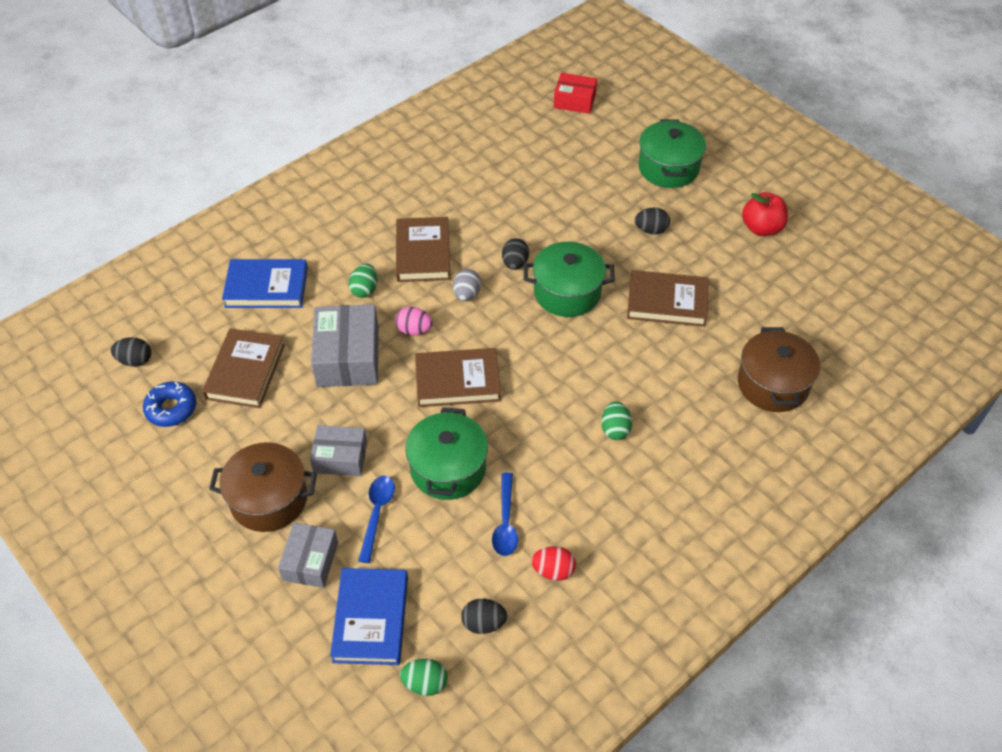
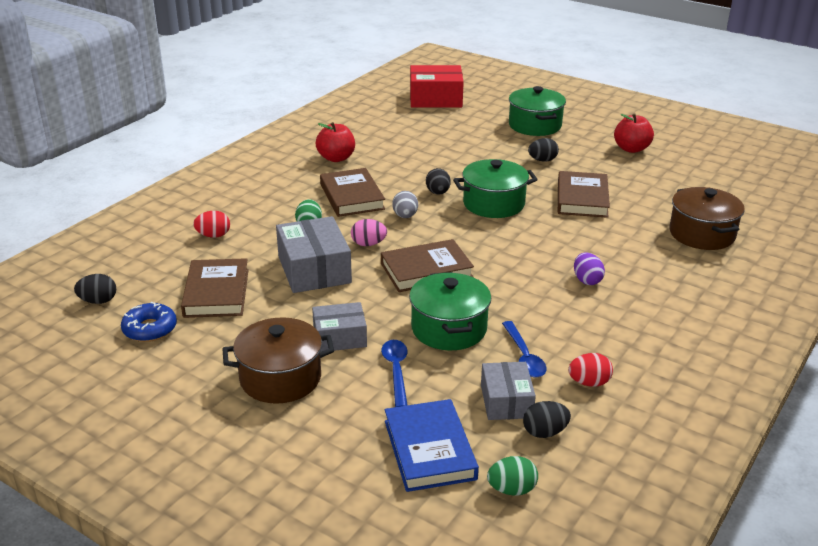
camera: 15 degrees left, 20 degrees down
(266, 287) = (213, 235): blue book -> red egg
(310, 561) = (345, 417): grey box -> grey box (506, 401)
(428, 187) = (336, 158): none -> red apple
(574, 101) = (435, 99): red box -> red box, size x1.59
(615, 429) = (587, 280): green egg -> purple egg
(667, 302) = (582, 199): brown book -> brown book turned 75 degrees counterclockwise

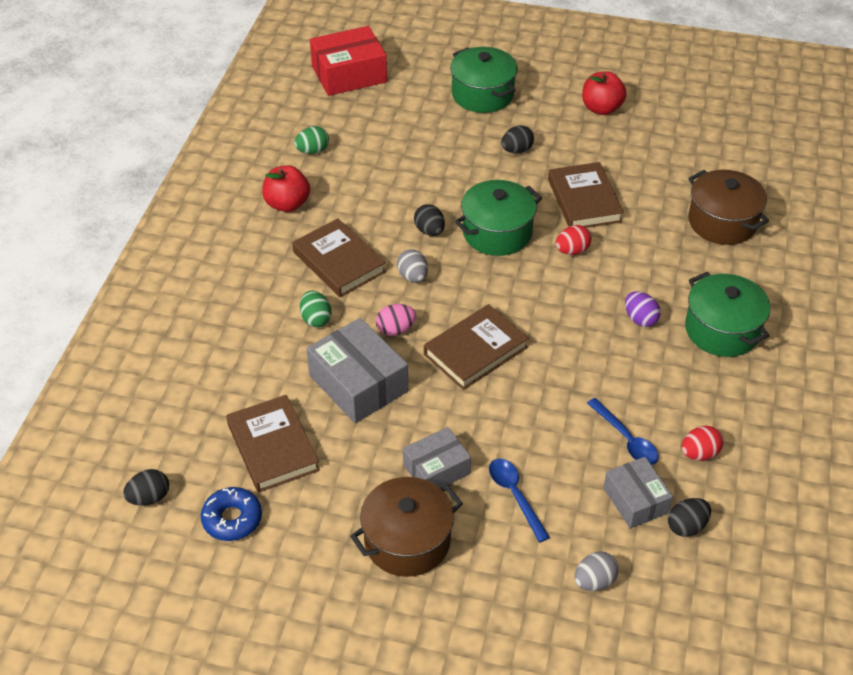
camera: 20 degrees left, 15 degrees up
(213, 235) = (218, 364): red egg -> red egg (572, 251)
(429, 450) = (594, 581): blue book -> grey egg
(449, 329) = (538, 425): green pot -> green pot (722, 330)
(511, 489) = (688, 602): green egg -> green egg (312, 151)

